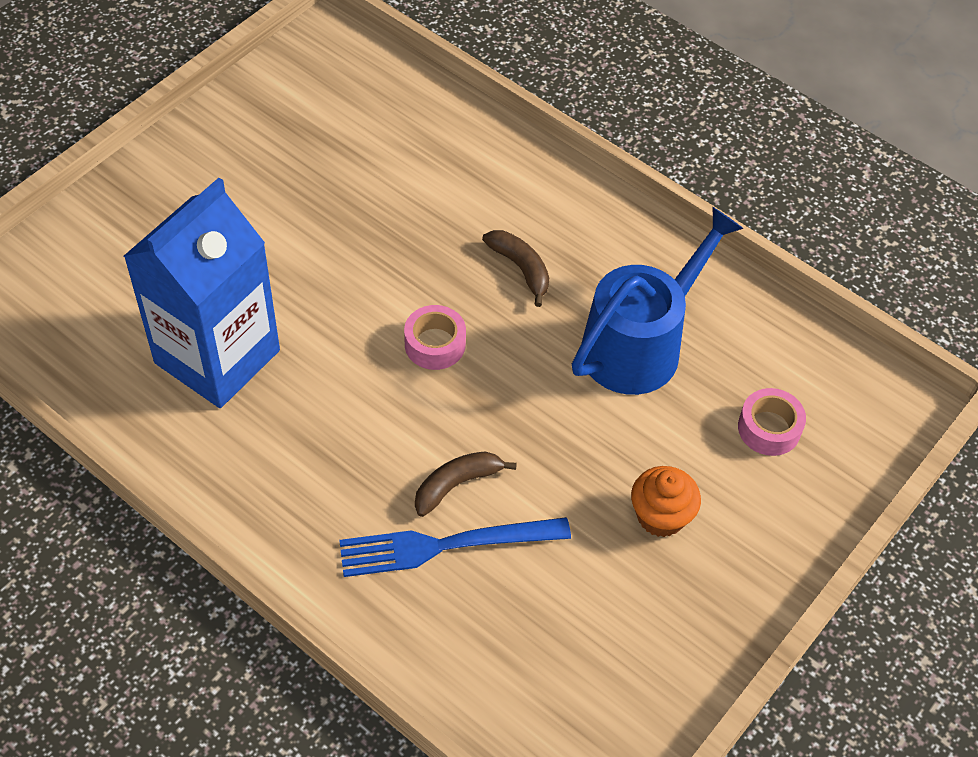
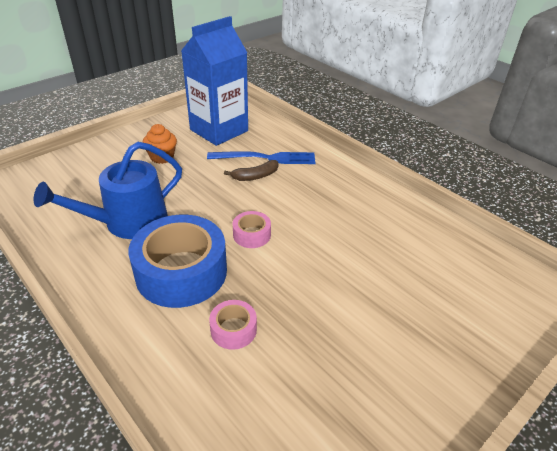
camera: 170 degrees left, 15 degrees down
(217, 357) = (385, 242): blue carton -> blue carton (219, 130)
(521, 268) = (181, 272): brown banana -> blue tape
(769, 428) = (85, 180): pink tape -> pink tape (233, 330)

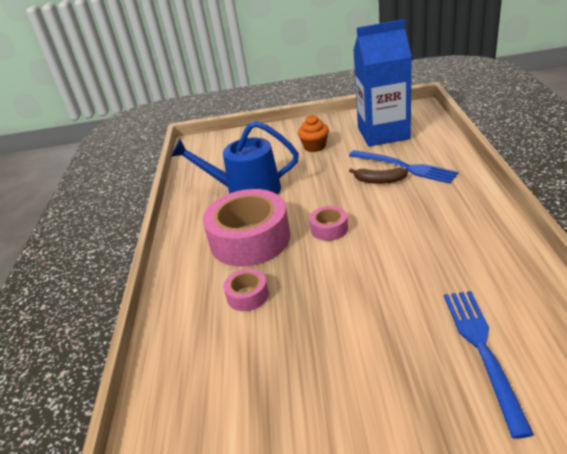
camera: 45 degrees right, 5 degrees down
(181, 272) = (250, 239): blue tape -> pink tape
(452, 290) = (482, 349): none -> blue fork

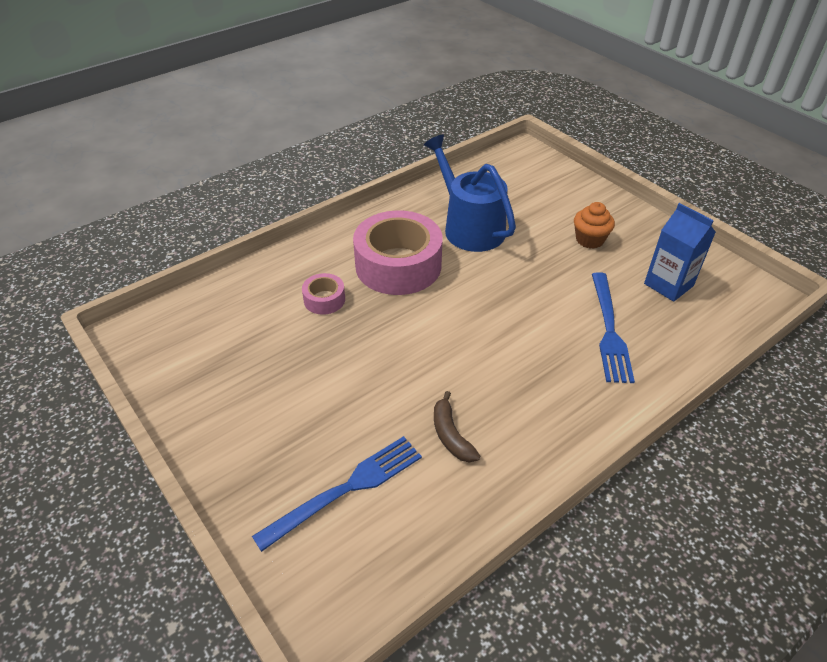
camera: 50 degrees right, 10 degrees up
(329, 229) = (451, 313): pink tape -> none
(379, 181) = (564, 318): brown banana -> brown banana (451, 435)
(383, 133) = (668, 285): blue carton -> blue carton, size x0.60

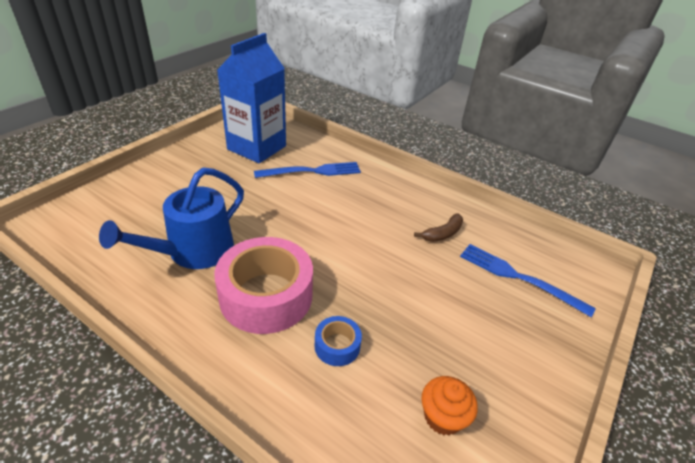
camera: 110 degrees left, 5 degrees down
(324, 299) = (337, 346): pink tape -> blue tape
(589, 240) = (207, 180): orange cupcake -> orange cupcake (442, 417)
(668, 285) = (257, 148): blue carton -> blue carton, size x1.66

